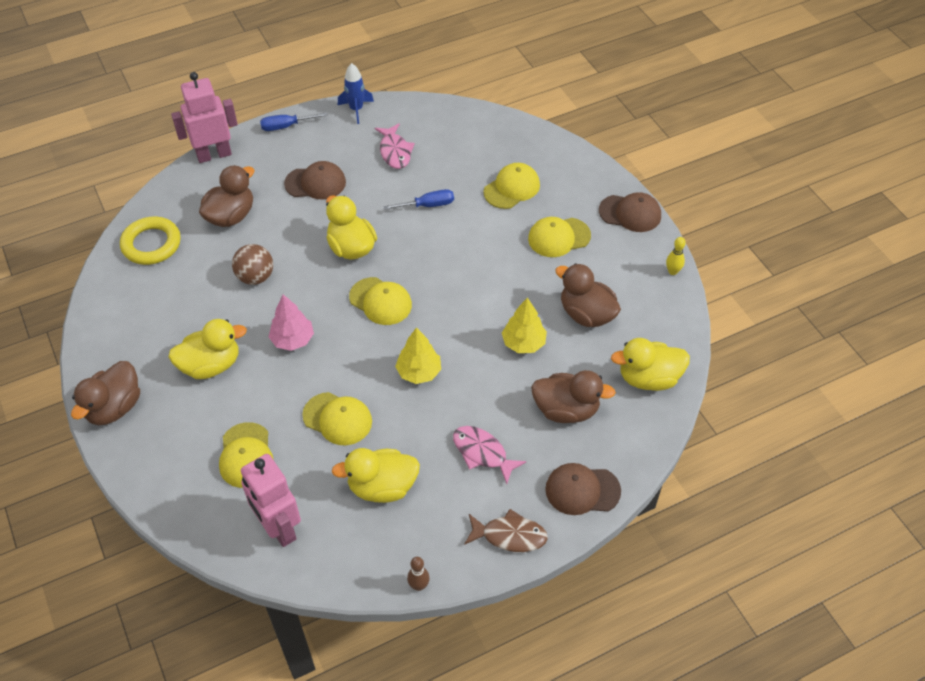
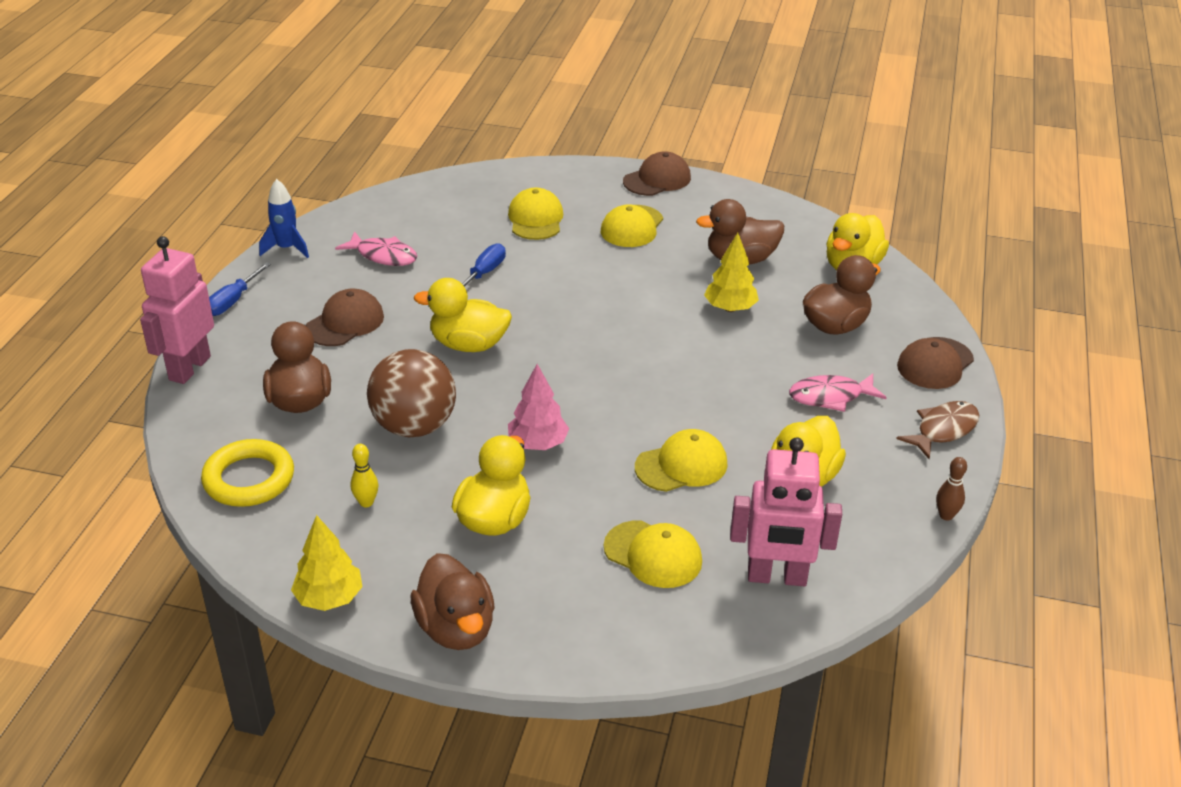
camera: 50 degrees left, 15 degrees down
(255, 277) = (414, 426): brown ball -> brown ball, size x1.52
(380, 301) = (566, 362): yellow cap -> none
(419, 372) = (687, 384): yellow tree -> yellow tree (329, 598)
(672, 271) = (751, 195): yellow bowling pin -> yellow bowling pin (366, 502)

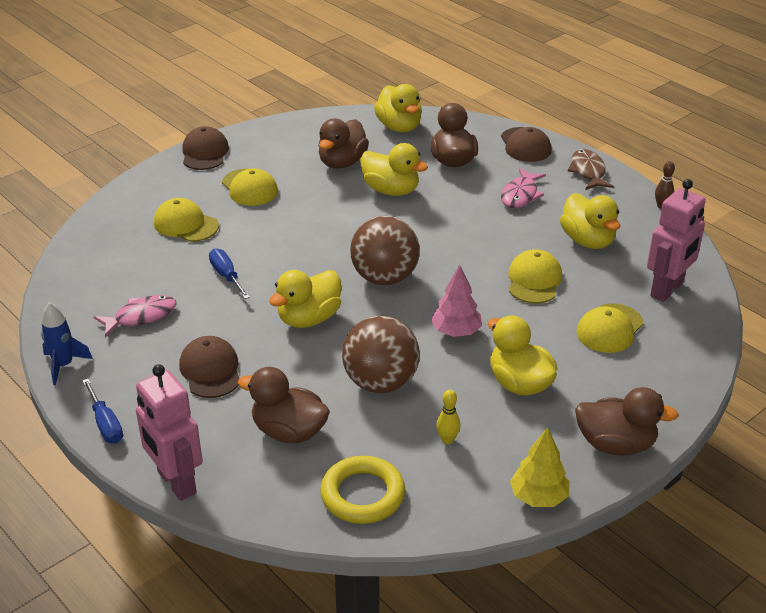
camera: 55 degrees left, 0 degrees up
(578, 363) = (384, 278): none -> brown ball
(653, 554) = (609, 328): yellow cap -> yellow cap turned 150 degrees clockwise
(730, 308) = (391, 190): yellow tree -> yellow duck

